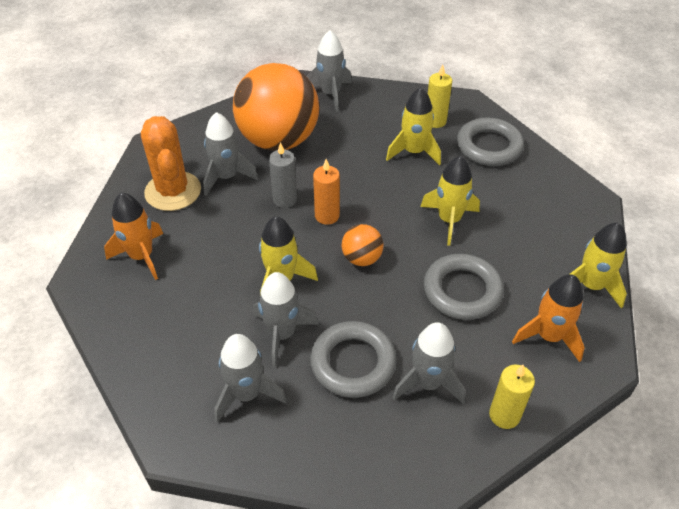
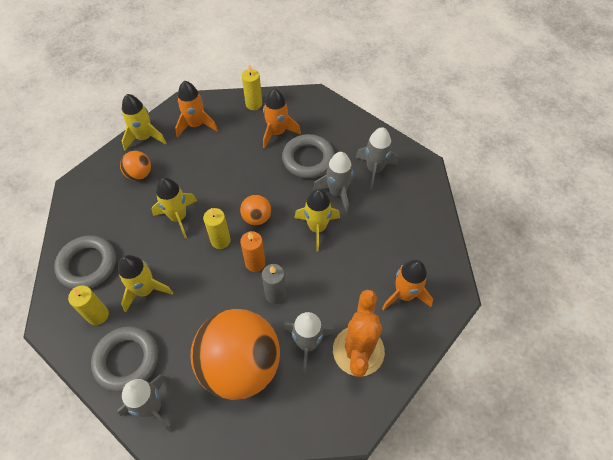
camera: 150 degrees left, 10 degrees up
(382, 219) = (220, 240): none -> yellow candle
(428, 383) = (277, 132): grey rocket -> orange rocket
(462, 291) = (216, 168): grey ring -> grey ring (127, 360)
(542, 242) = (139, 174): none -> orange ball

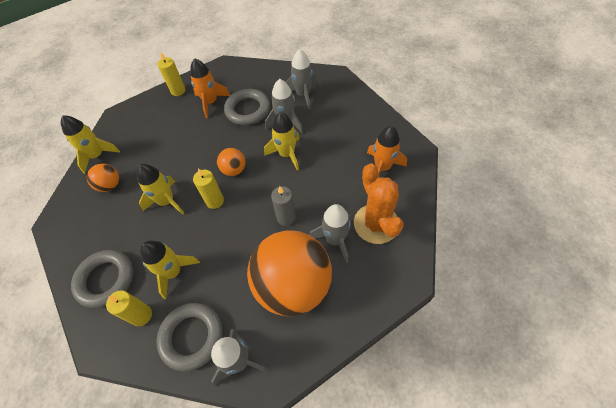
camera: 25 degrees left, 0 degrees up
(196, 125) = (138, 126): orange rocket -> none
(255, 263) = (254, 203): orange candle -> none

